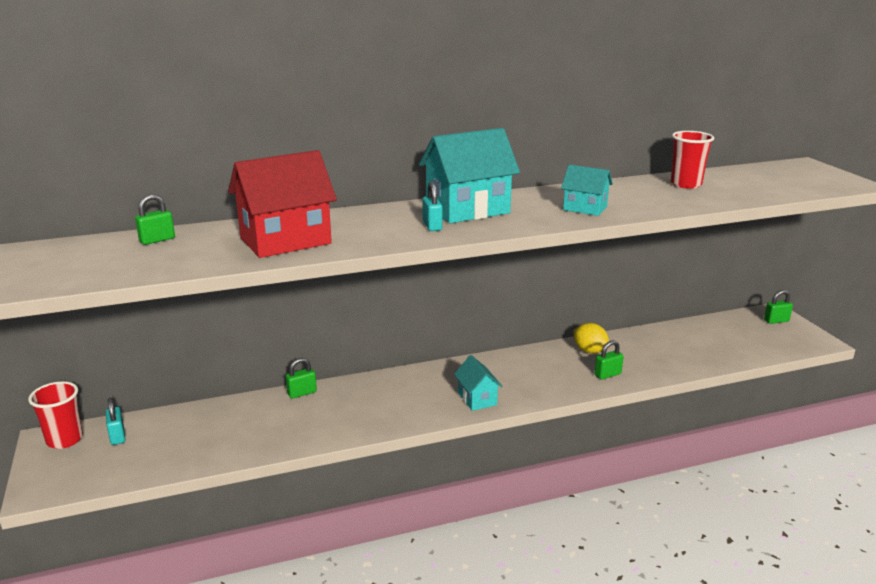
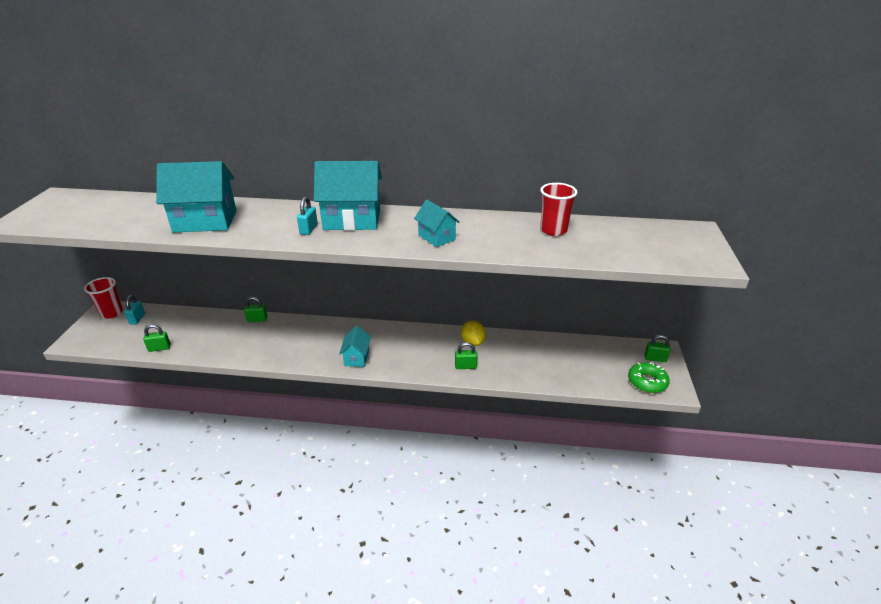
camera: 25 degrees right, 10 degrees up
(157, 240) = (140, 203): green padlock -> green padlock (159, 348)
(285, 241) = (205, 221): red house -> turquoise house
(791, 341) = (647, 382): none -> green donut

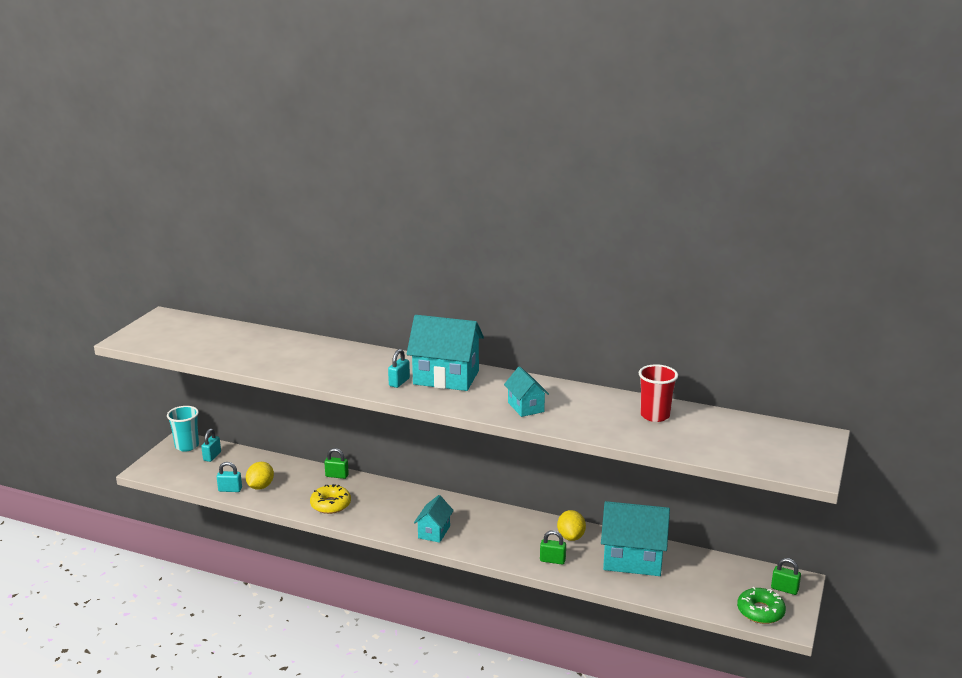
camera: 15 degrees right, 10 degrees down
(111, 313) = (187, 446): red cup -> turquoise cup
(159, 348) = (230, 489): green padlock -> turquoise padlock
(188, 340) = (260, 486): none -> yellow lemon
(205, 221) = (300, 361): turquoise house -> turquoise house (633, 559)
(257, 347) = (330, 504): none -> yellow donut

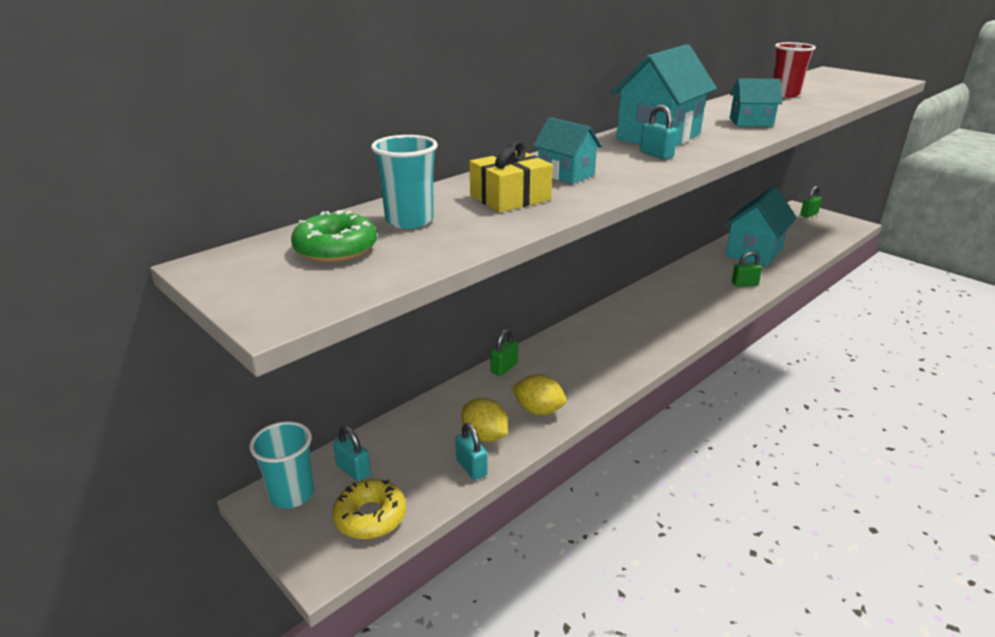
camera: 65 degrees left, 5 degrees up
(230, 489) = (471, 468): turquoise padlock -> turquoise padlock turned 60 degrees counterclockwise
(234, 339) = (409, 220): none -> turquoise cup
(282, 354) = (510, 198): none -> yellow gift
(330, 504) = (571, 386): yellow donut -> yellow donut (370, 516)
(434, 532) = (668, 331): turquoise house -> turquoise house (566, 174)
(552, 560) = (744, 284): green padlock -> green padlock turned 45 degrees clockwise
(571, 537) = (708, 267): yellow lemon -> yellow lemon (538, 410)
(760, 611) = (837, 228): green donut -> green donut (336, 249)

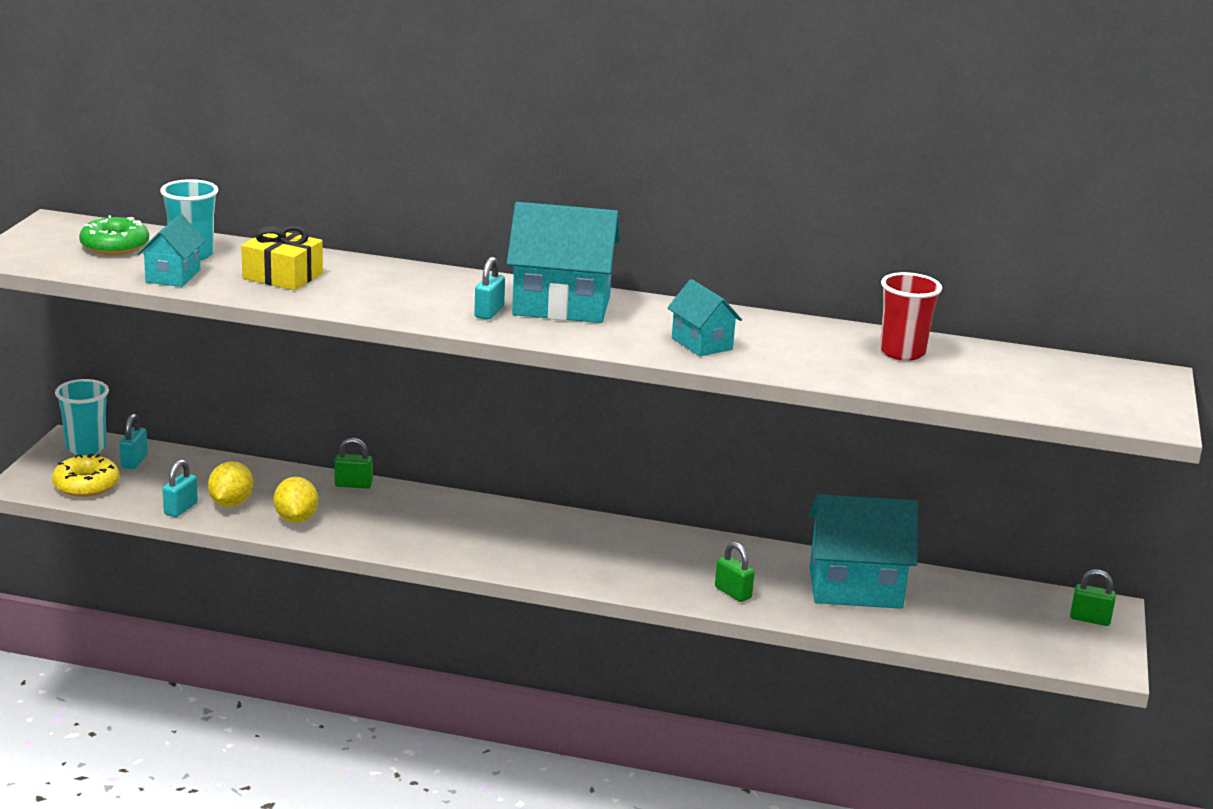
camera: 55 degrees right, 5 degrees down
(566, 174) = (373, 285): turquoise house -> turquoise house (173, 276)

